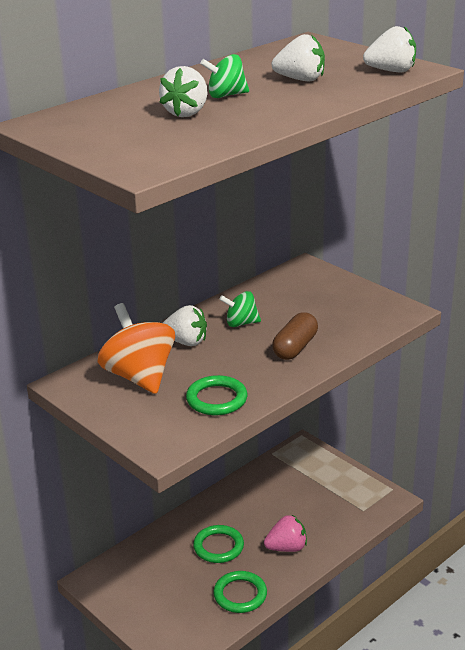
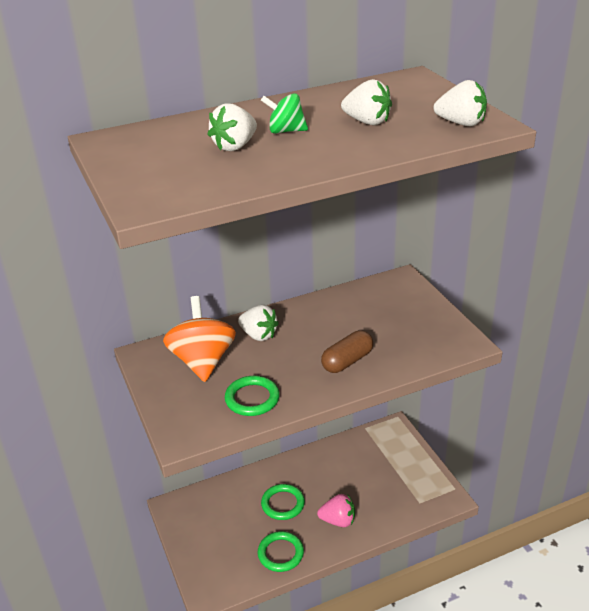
camera: 20 degrees right, 5 degrees up
(241, 323) = (314, 326): green spinning top -> none

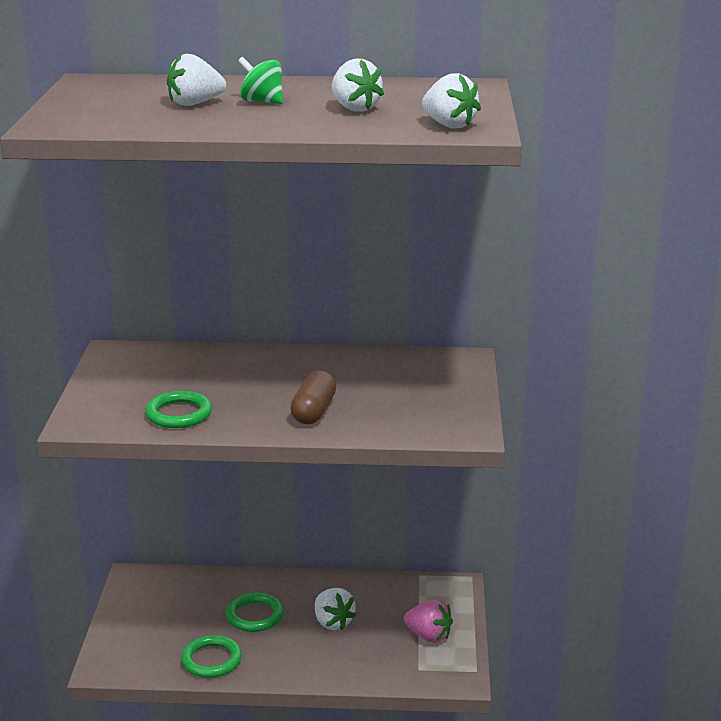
camera: 25 degrees right, 10 degrees down
(203, 361) = (164, 371): orange spinning top -> none
(259, 335) = (245, 366): white strawberry -> white strawberry (333, 622)
(338, 520) = (304, 653): pink strawberry -> pink strawberry (429, 636)
(347, 361) = (314, 411): brown capsule -> brown capsule turned 60 degrees counterclockwise

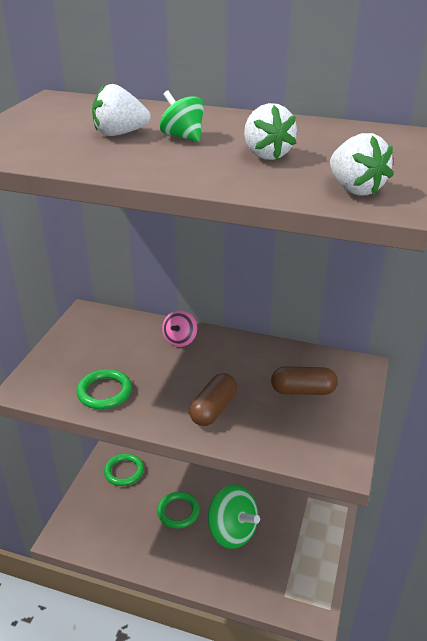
camera: 15 degrees right, 10 degrees up
(211, 660) = (135, 549): green ring -> green ring (124, 471)
(245, 361) = (180, 340): none -> pink spinning top
(333, 622) = (232, 531): white strawberry -> green spinning top
(408, 385) = (303, 391): none -> brown capsule
(429, 636) = (301, 562): pink strawberry -> none

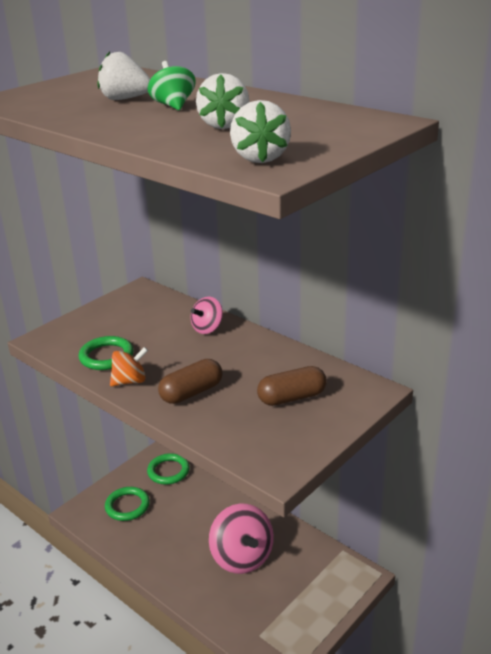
camera: 25 degrees right, 5 degrees down
(147, 412) = (130, 381): none -> orange spinning top
(178, 512) = (199, 523): green ring -> green ring (127, 506)
(232, 531) = (242, 557): green spinning top -> pink spinning top
(303, 391) = (292, 397): brown capsule -> brown capsule turned 45 degrees counterclockwise

